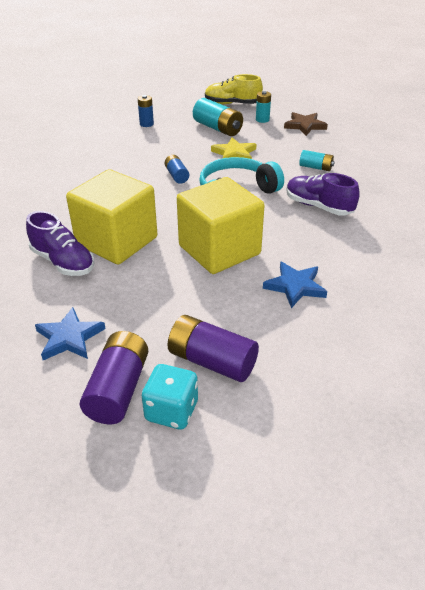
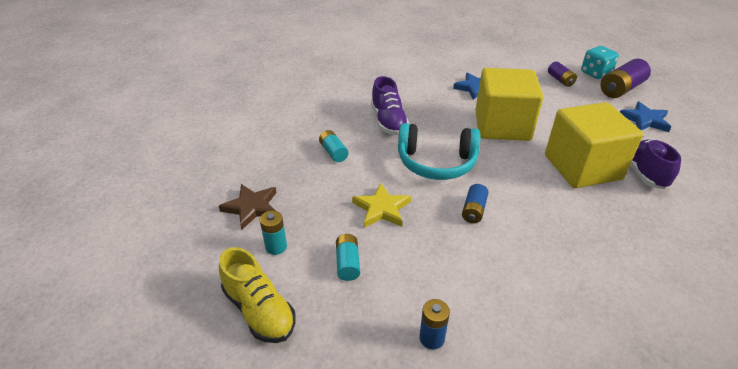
camera: 140 degrees left, 0 degrees up
(212, 361) = (560, 80): purple battery -> purple battery, size x0.58
(218, 128) = (347, 263): turquoise battery -> turquoise battery, size x0.58

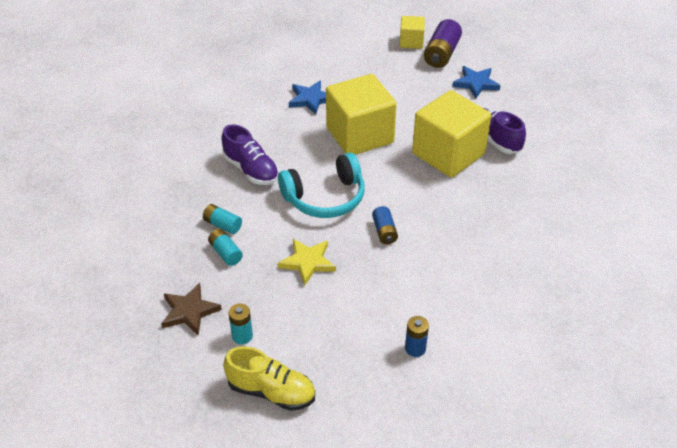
camera: 30 degrees left, 5 degrees up
(347, 263) = (313, 322): turquoise battery -> turquoise battery (225, 253)
(560, 80) = (384, 61): purple battery -> none
(595, 73) = (411, 42): turquoise dice -> yellow cube

